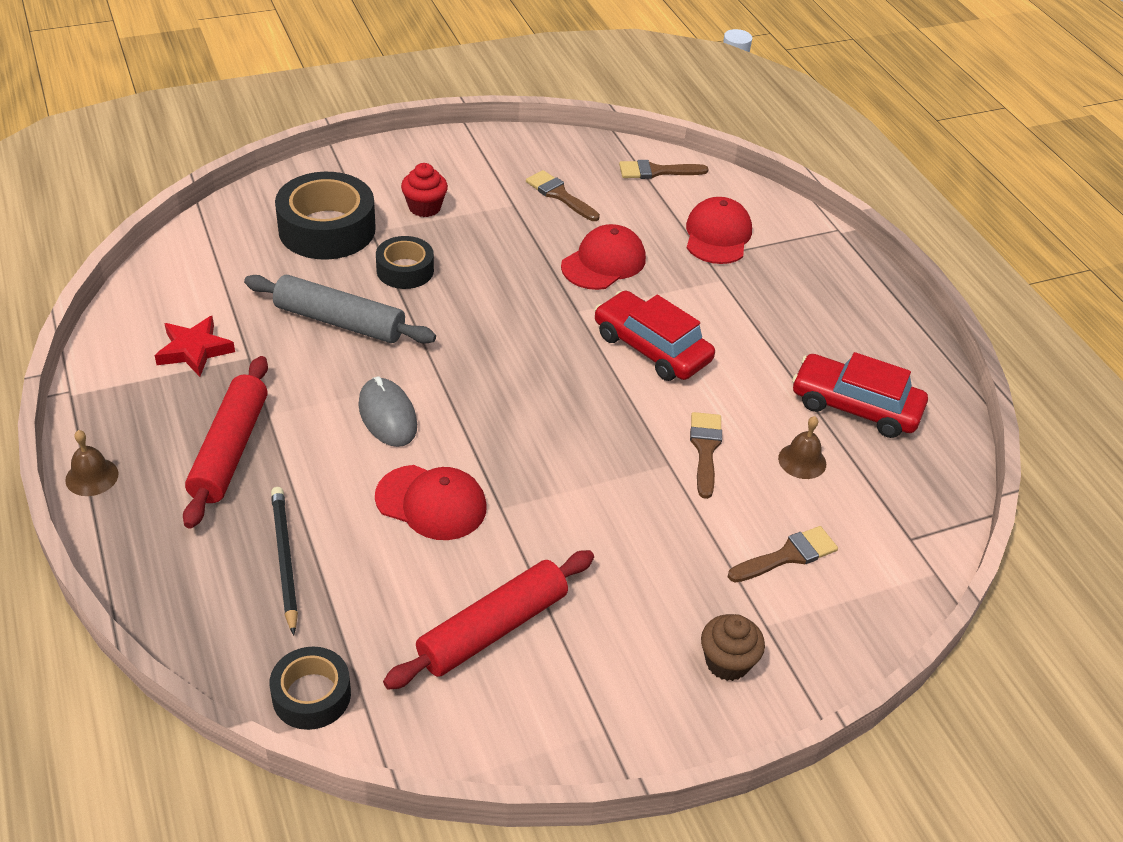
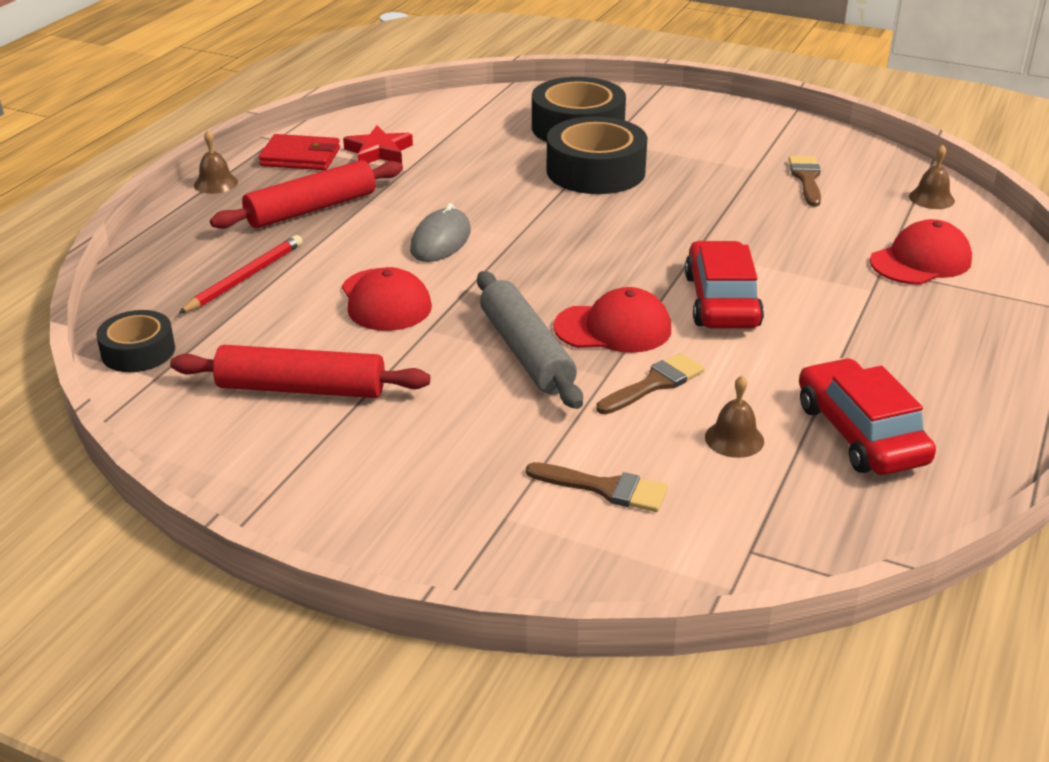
camera: 50 degrees right, 10 degrees down
(128, 398) = (300, 157): none -> red wallet
(284, 559) = (244, 278): black pencil -> red pencil
(339, 321) = (498, 178): grey rolling pin -> grey rolling pin (526, 352)
(405, 270) = (595, 171): black tape -> black tape, size x1.73
(424, 207) = (674, 143): red cupcake -> none
(603, 262) = (773, 233): red cap -> red cap (613, 328)
(656, 171) = (931, 198): brown brush -> brown bell
(727, 662) = (430, 517): brown cupcake -> none

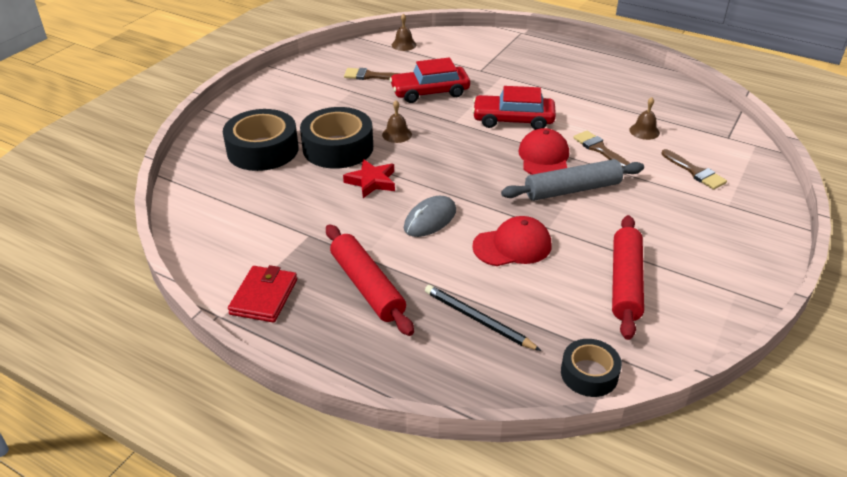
camera: 85 degrees left, 5 degrees up
(216, 183) = (302, 351): brown bell -> brown bell (397, 134)
(244, 278) = (478, 320): red pencil -> black pencil
(379, 152) = (270, 249): red star -> red star (371, 181)
(440, 241) = (430, 219): grey mouse -> grey mouse turned 75 degrees counterclockwise
(605, 488) = (695, 172): brown brush -> brown brush turned 120 degrees clockwise
(860, 433) = (632, 98): red car -> red car (430, 92)
(921, 261) = (472, 59): red cap -> none

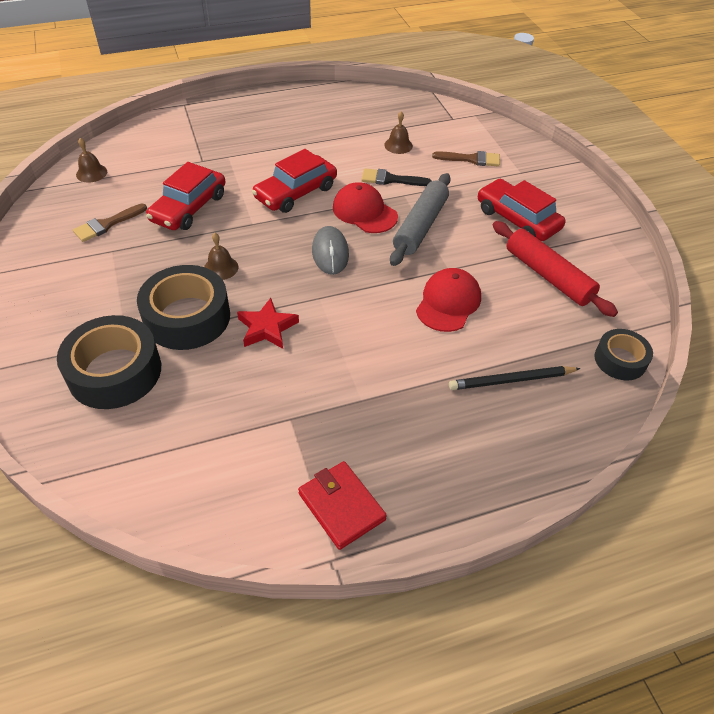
camera: 50 degrees left, 10 degrees up
(367, 286) = (404, 422): red rolling pin -> none
(430, 219) = (363, 326): grey mouse -> grey mouse (330, 253)
(599, 149) = (391, 179): brown brush -> black brush
(665, 232) = (517, 219): none -> red car

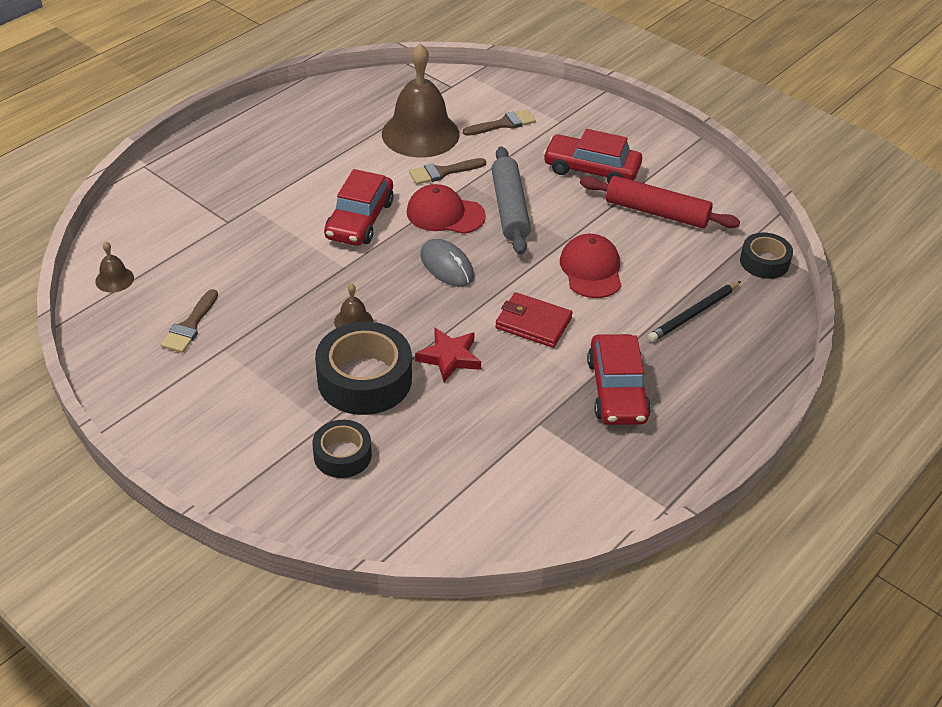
camera: 30 degrees left, 5 degrees down
(115, 371) = (342, 455): black tape -> black tape, size x0.58
(189, 208) = (262, 276): red car -> red car (617, 390)
(341, 506) = (639, 470): red wallet -> red wallet (533, 323)
(391, 179) = (443, 172): black brush -> brown brush
(398, 145) = (420, 134): brown bell -> brown bell, size x2.36

